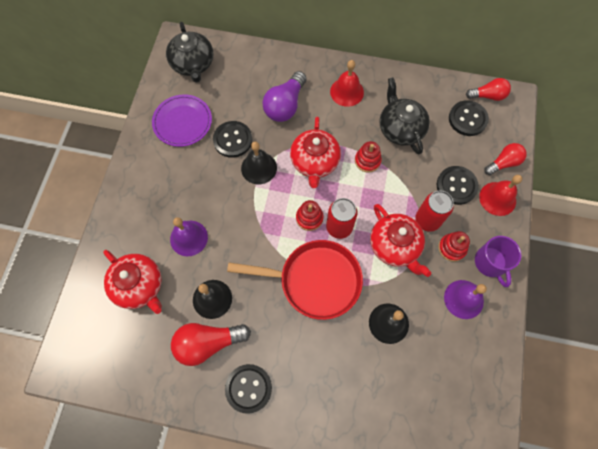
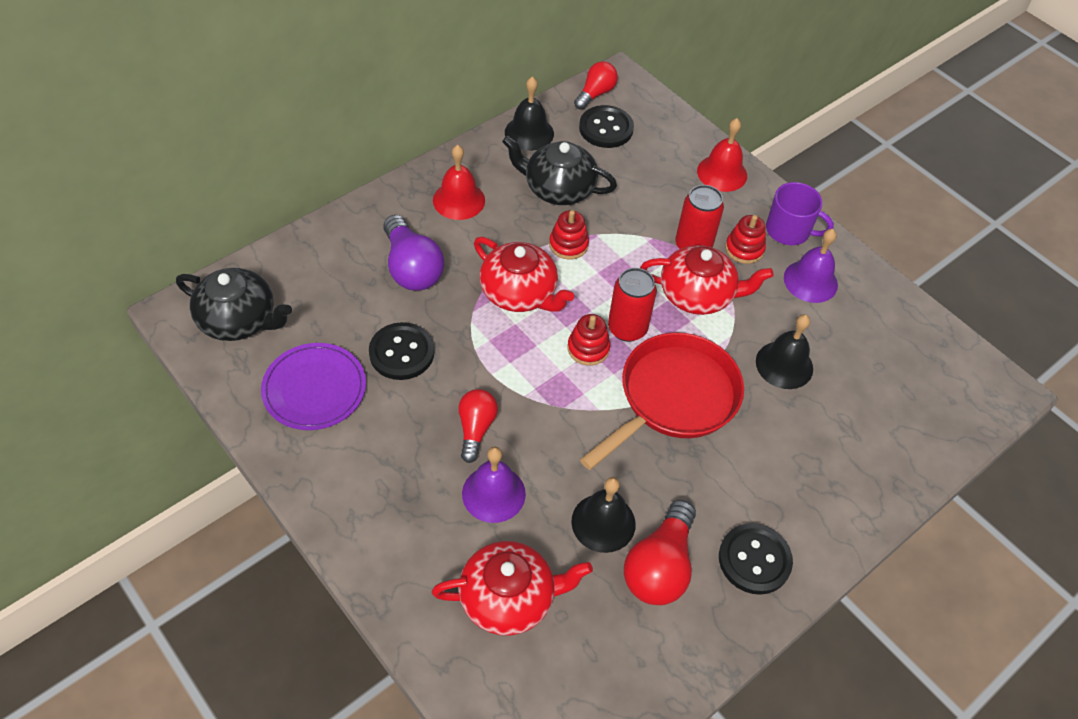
camera: 55 degrees left, 15 degrees down
(259, 168) = (470, 352): black bell -> black bell (529, 133)
(456, 186) = (675, 193): black button -> none
(503, 163) = (686, 139): red light bulb -> red light bulb (476, 429)

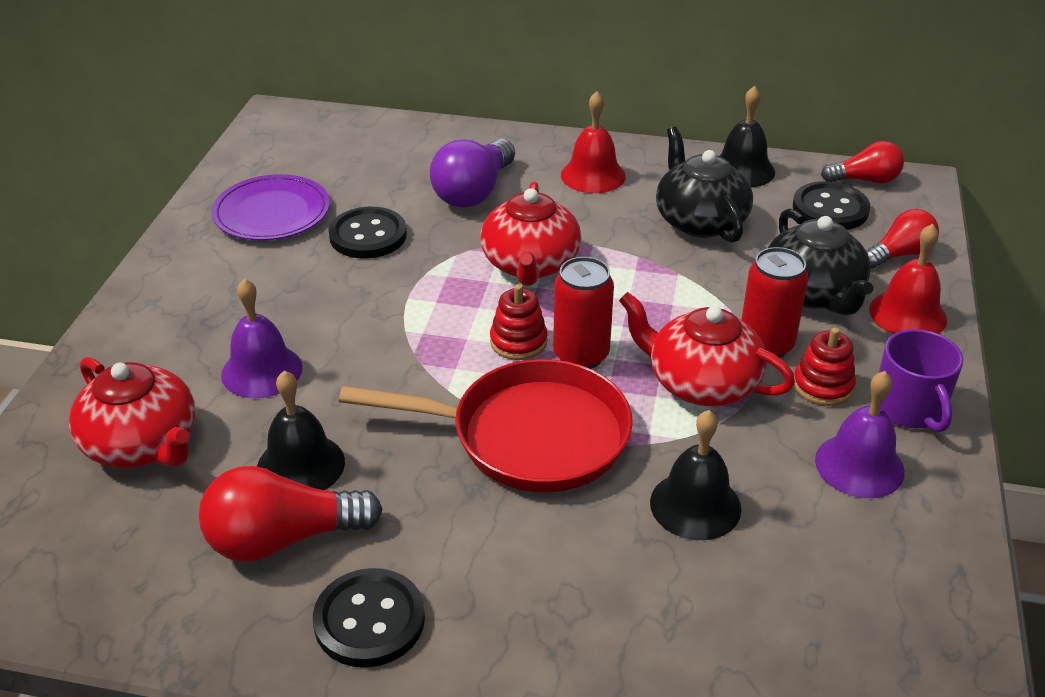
camera: 55 degrees right, 15 degrees down
(239, 320) = (302, 142): black teapot -> black teapot (813, 293)
(476, 429) = (328, 321): red light bulb -> red light bulb (899, 254)
(568, 244) = (636, 262): red stacking toy -> none
(698, 295) = (701, 383): red teapot -> red teapot turned 150 degrees clockwise

